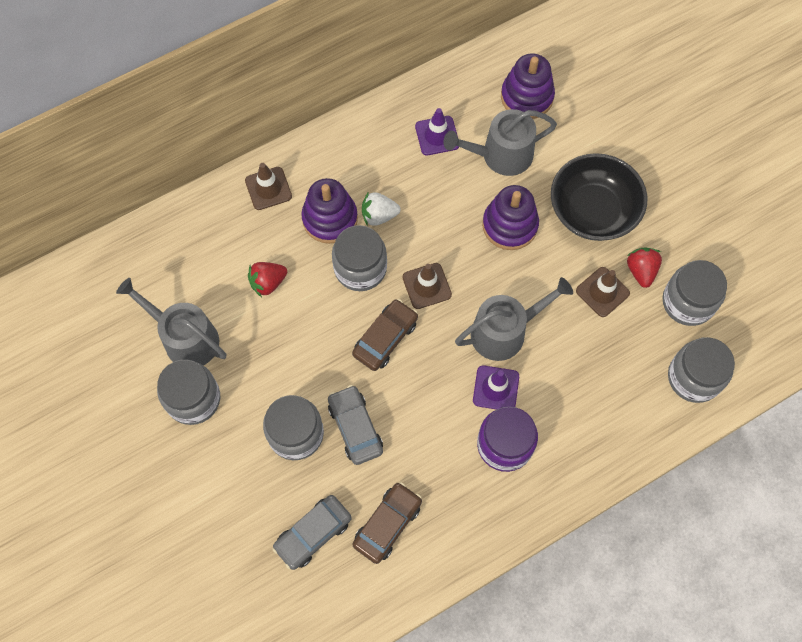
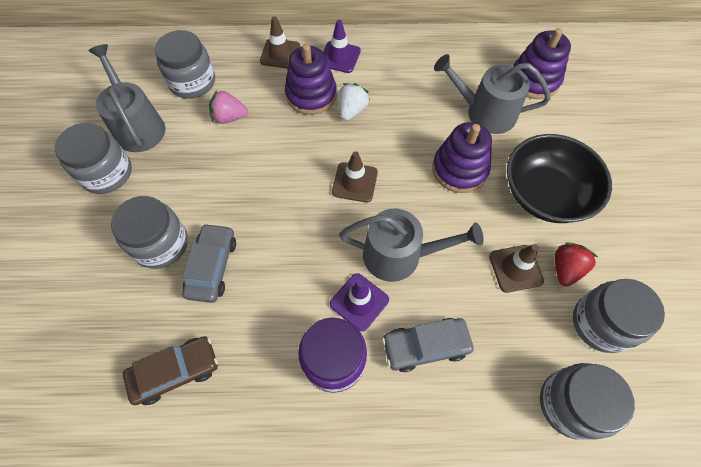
camera: 30 degrees right, 5 degrees down
(268, 283) = (229, 117): red strawberry -> pink strawberry
(313, 534) = (107, 340): grey car -> grey car (425, 346)
(360, 268) = (309, 142): grey jar -> grey jar (192, 82)
(379, 215) = (352, 110): white strawberry -> white strawberry turned 90 degrees clockwise
(385, 338) = (290, 206): brown car -> none
(437, 136) = (439, 75): purple traffic cone -> purple traffic cone (339, 57)

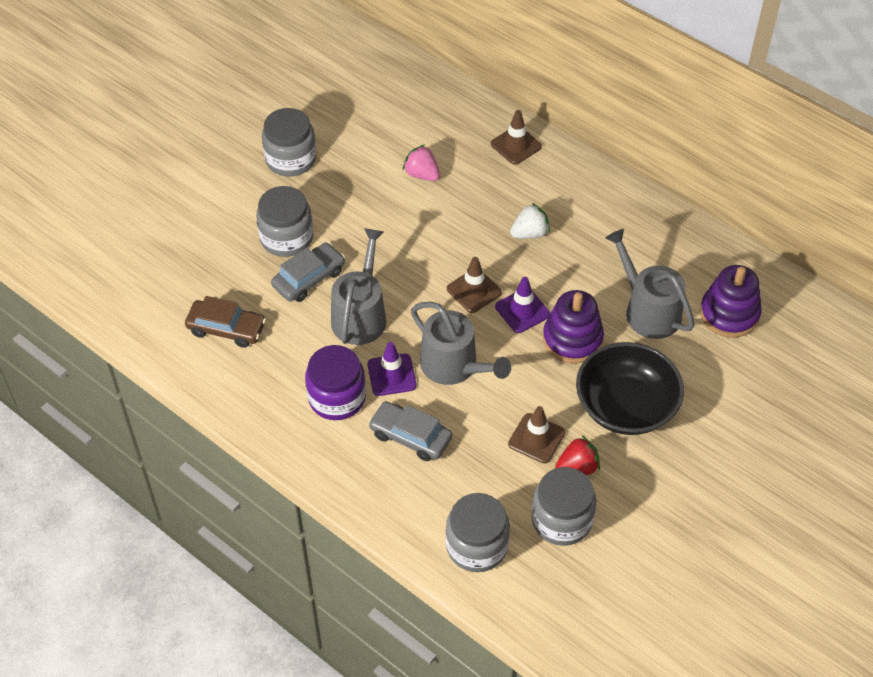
camera: 40 degrees right, 10 degrees down
(138, 126) = (344, 136): grey watering can -> grey watering can (360, 315)
(192, 82) = (418, 125): grey jar -> none
(311, 95) = (508, 198): purple stacking toy -> none
(339, 57) = (566, 180): purple traffic cone -> purple traffic cone (522, 310)

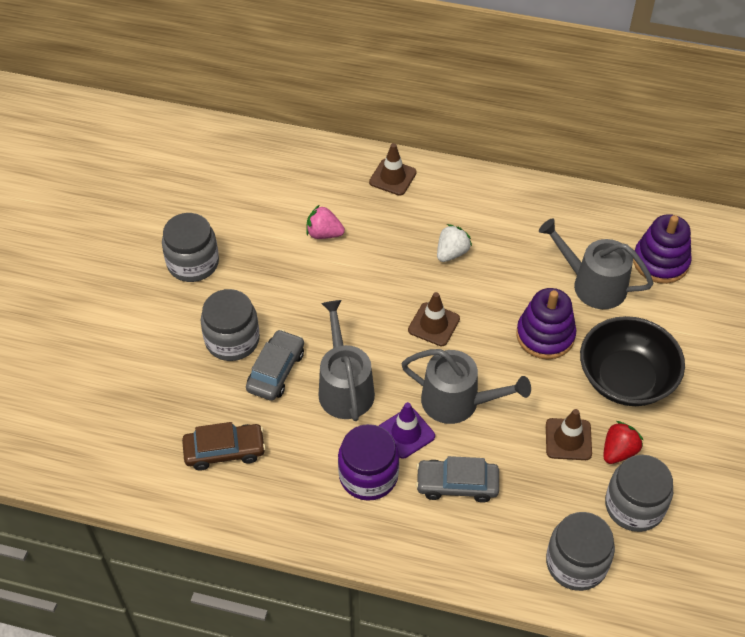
camera: 25 degrees left, 0 degrees up
(522, 310) = (487, 326): purple traffic cone -> none

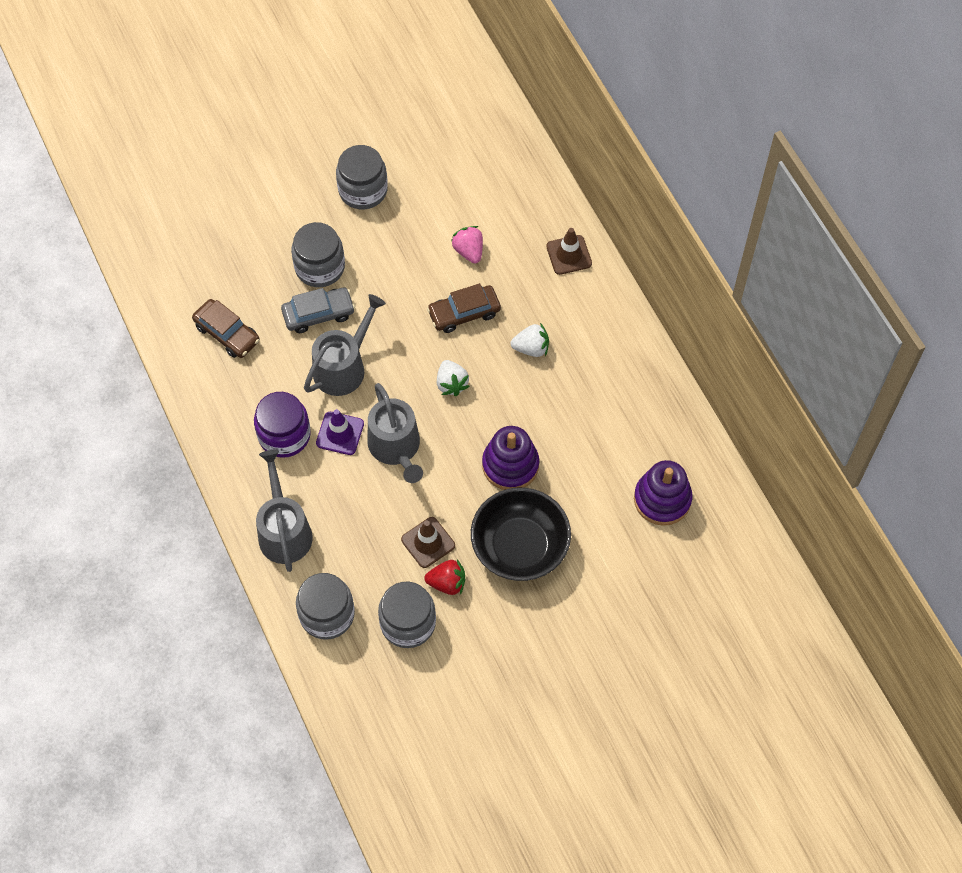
camera: 50 degrees right, 10 degrees up
(377, 273) = (464, 313): none -> brown car
(433, 324) = (451, 384): brown traffic cone -> white strawberry
(457, 484) = (325, 495): grey car -> none
(593, 284) = (592, 466): grey watering can -> grey watering can (284, 531)

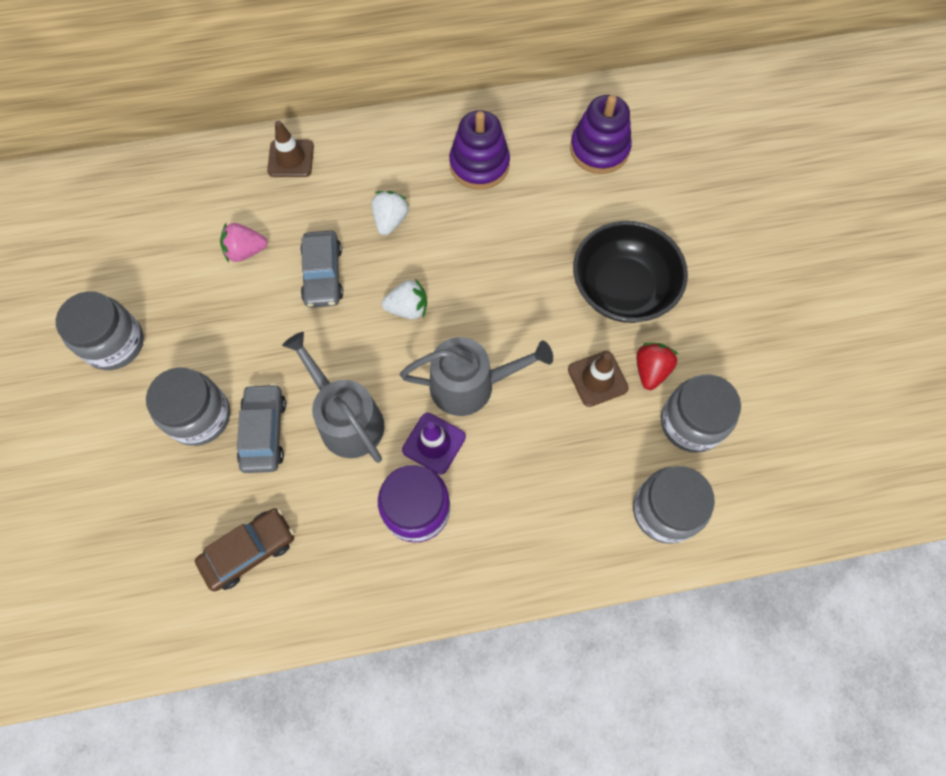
camera: 75 degrees left, 5 degrees up
(284, 531) = (546, 537): grey watering can -> none
(464, 313) = (323, 275): brown car -> grey car
(510, 465) = (524, 274): purple stacking toy -> purple stacking toy (479, 165)

